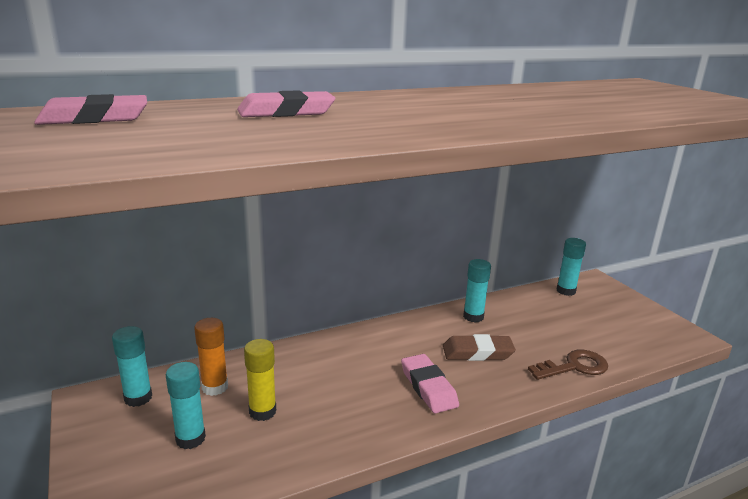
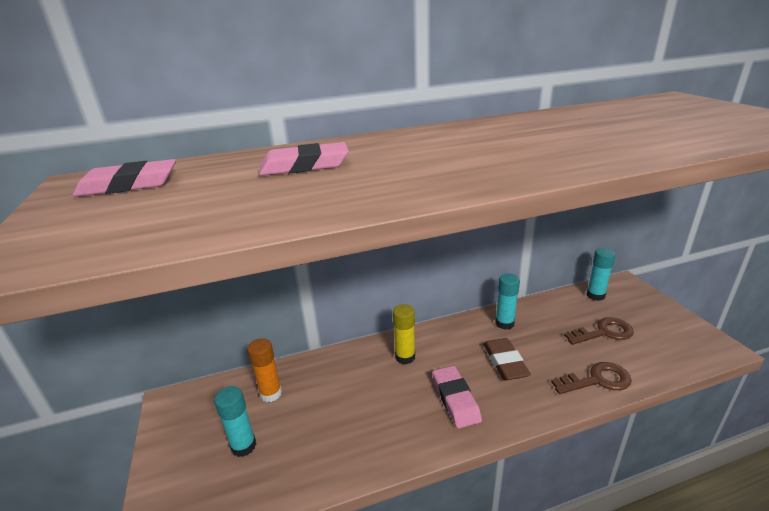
camera: 10 degrees right, 5 degrees up
(138, 398) = (208, 402): turquoise glue stick -> none
(262, 411) = (307, 420): yellow glue stick -> yellow glue stick (405, 357)
(477, 352) = (505, 362): brown eraser -> brown eraser turned 75 degrees clockwise
(577, 324) = (603, 332): none -> brown key

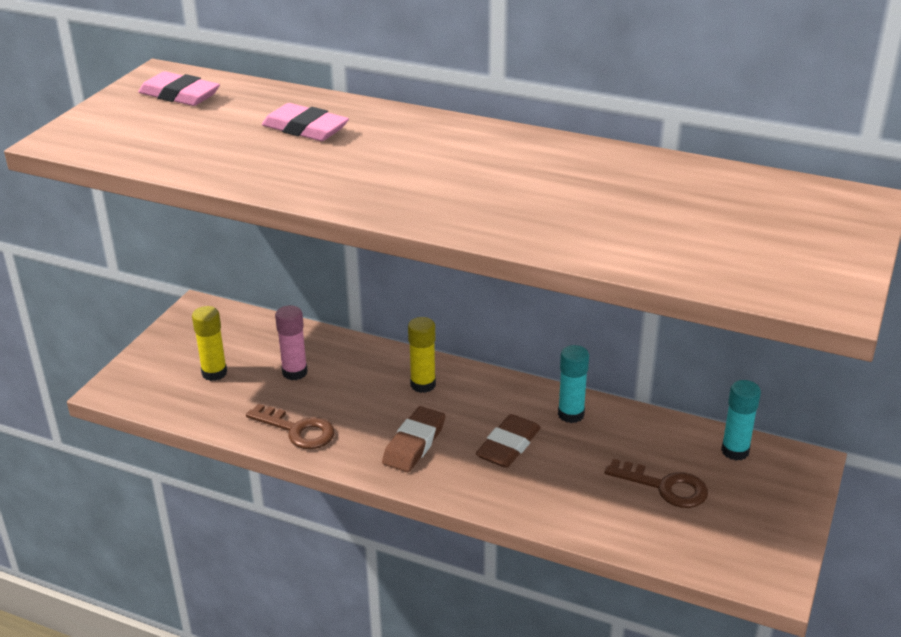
camera: 40 degrees right, 5 degrees up
(243, 446) = (214, 373): turquoise glue stick -> yellow glue stick
(271, 393) = (275, 347): orange glue stick -> none
(309, 403) = (295, 372): none -> pink glue stick
(455, 399) = (414, 444): pink eraser -> brown eraser
(597, 380) = (571, 515): brown key -> brown key (297, 430)

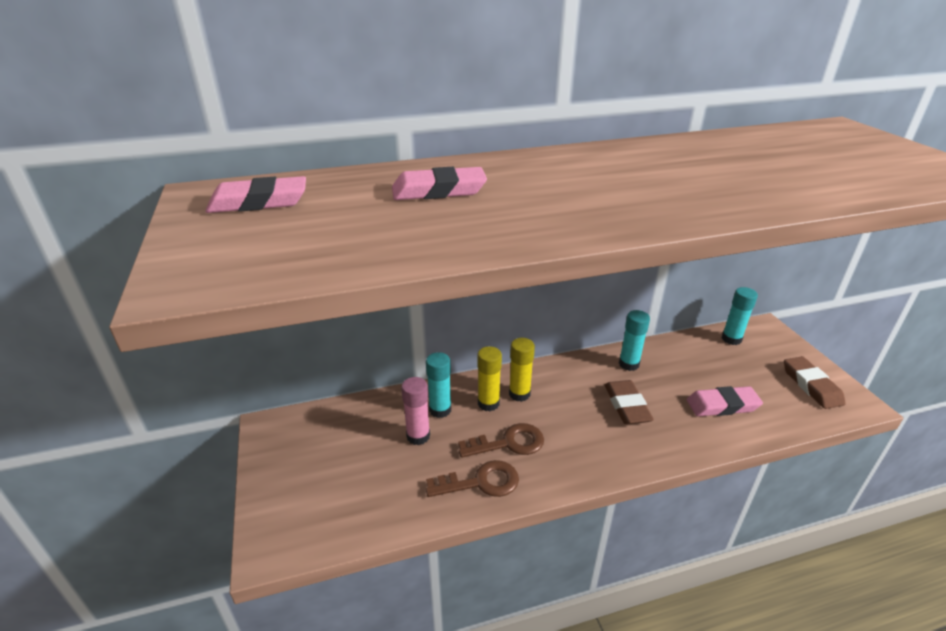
camera: 40 degrees left, 0 degrees up
(214, 373) = (352, 475): yellow glue stick -> yellow glue stick (488, 403)
(338, 362) = (440, 410): none -> turquoise glue stick
(414, 444) = (572, 440): brown eraser -> brown eraser (811, 386)
(608, 497) = (722, 405): none -> pink eraser
(665, 487) = (736, 380): brown key -> brown key (508, 443)

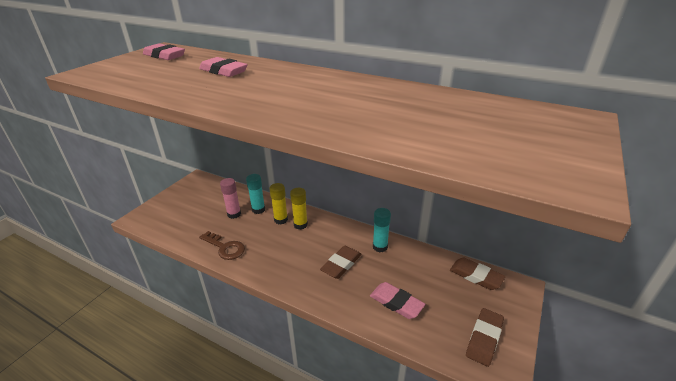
camera: 45 degrees right, 0 degrees up
(508, 443) = (260, 241): brown key -> none
(731, 339) = (476, 276): turquoise glue stick -> brown eraser

